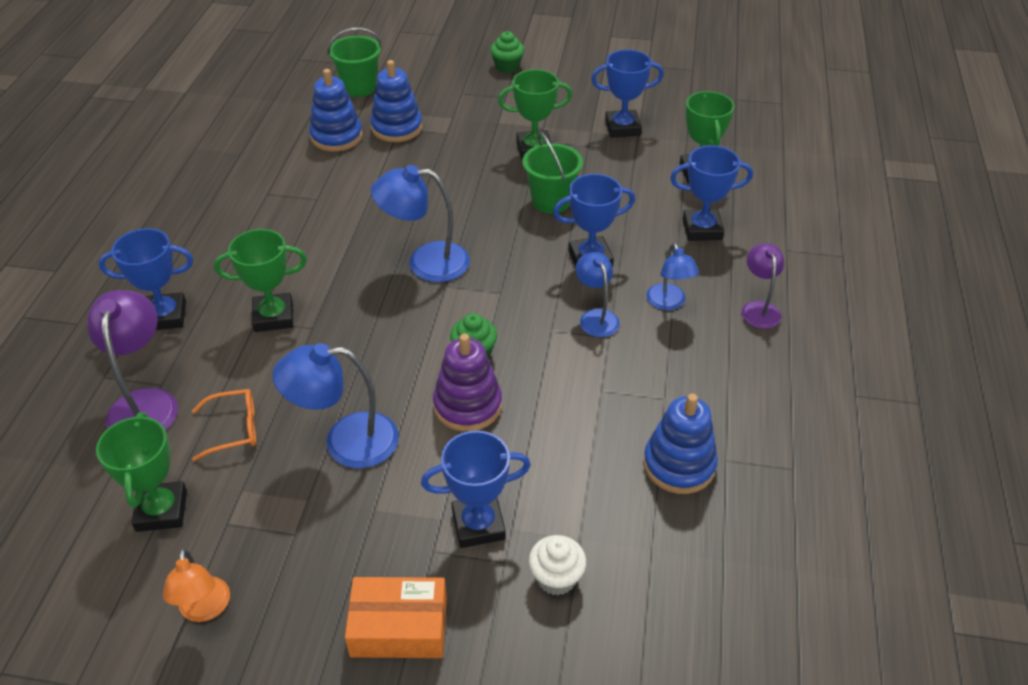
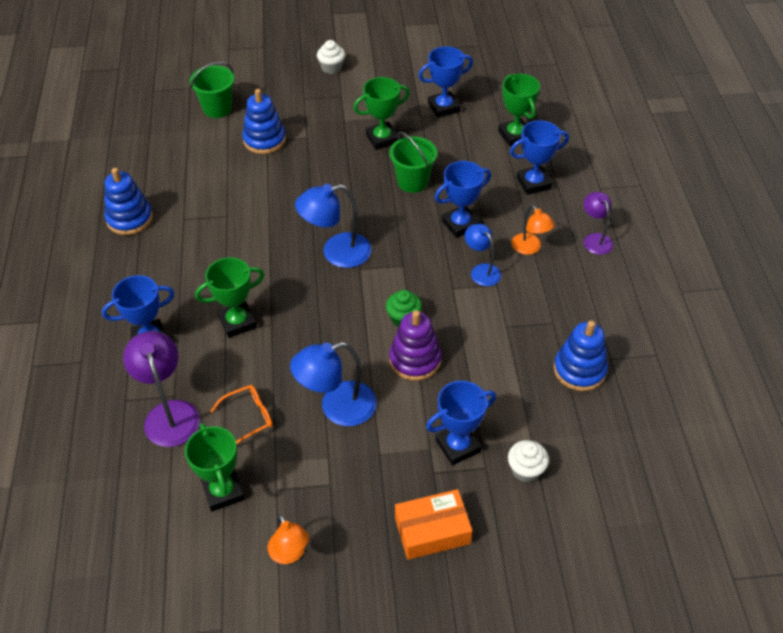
camera: 15 degrees left, 5 degrees up
(336, 137) = (218, 157): blue stacking toy -> blue stacking toy (130, 219)
(507, 67) = (331, 68): green cupcake -> white cupcake
(668, 303) = (530, 248): blue lamp -> orange lamp

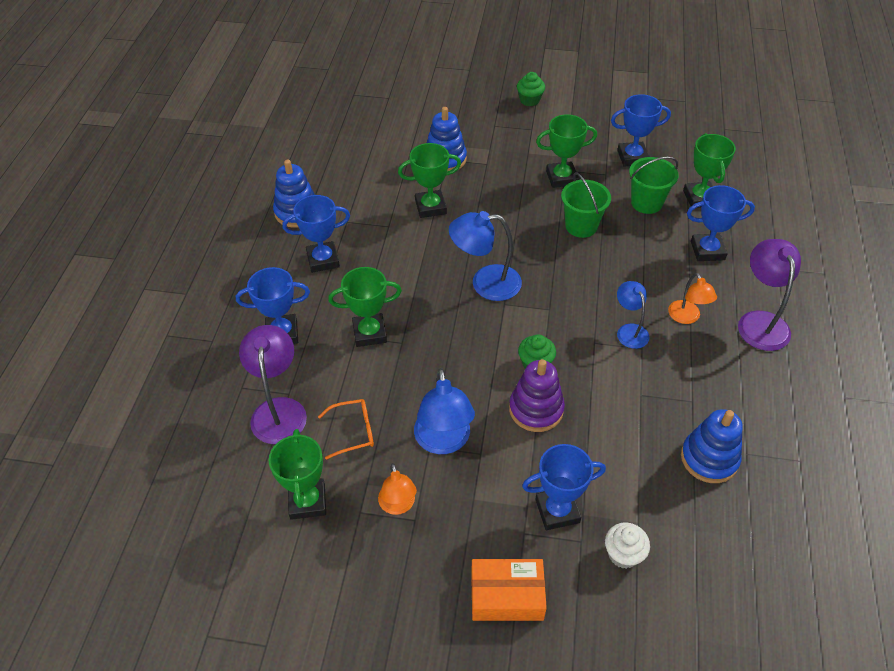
camera: 15 degrees right, 0 degrees up
(217, 108) = (408, 121): green bucket -> green bucket (646, 203)
(263, 189) = (430, 207): none -> green trophy
(290, 554) = (354, 583): orange lamp -> orange lamp (398, 505)
(331, 68) = (529, 100): white cupcake -> green cupcake
(337, 408) = (443, 441): blue lamp -> blue lamp turned 90 degrees counterclockwise
(460, 224) = (619, 278): blue trophy -> blue trophy (323, 260)
(595, 239) = (760, 322): purple lamp -> purple lamp, size x1.62

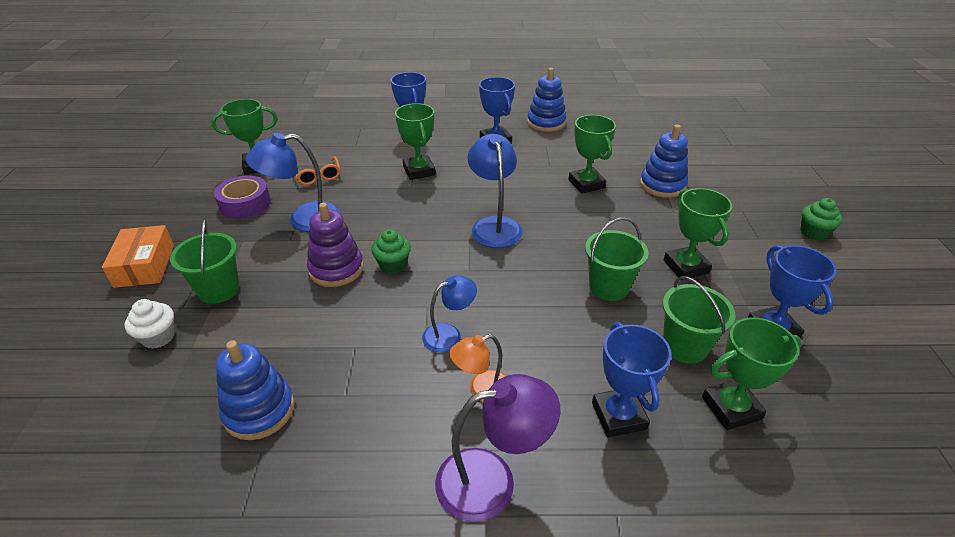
camera: 80 degrees right, 10 degrees down
(279, 410) = (339, 144): purple lamp -> none
(398, 505) = (245, 204): orange lamp -> purple tape
(557, 511) = (219, 290): blue trophy -> green bucket

